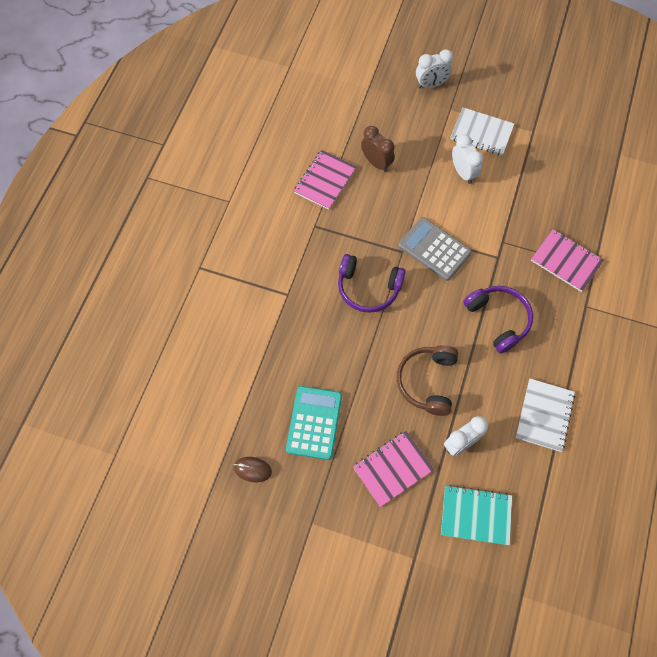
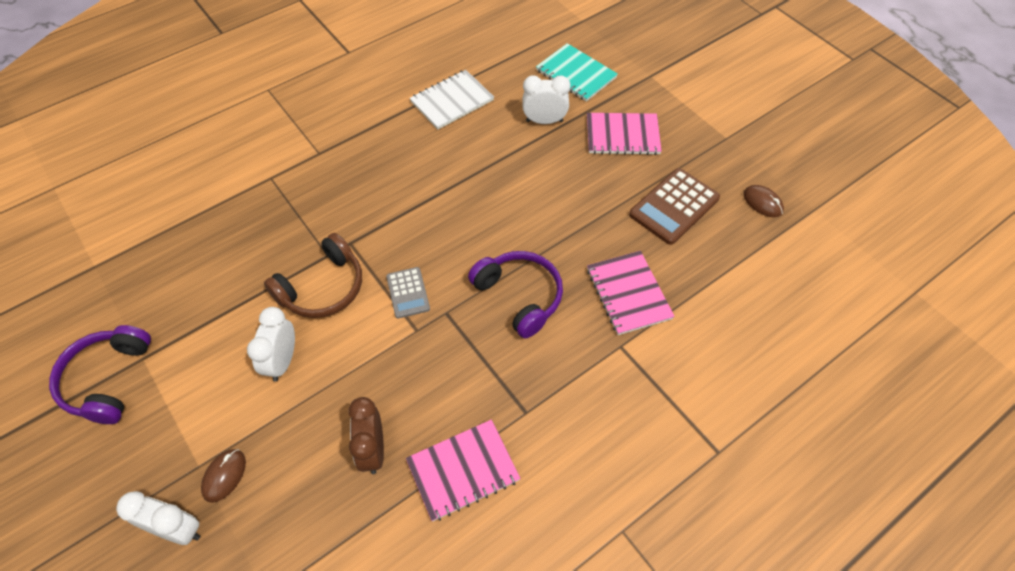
camera: 145 degrees left, 10 degrees down
(314, 422) = (674, 207): turquoise calculator -> brown calculator
(427, 382) = (533, 179): brown headphones -> brown headphones (323, 288)
(434, 113) = (224, 476): none -> brown mouse
(434, 249) = (408, 293): grey calculator -> grey calculator, size x0.59
(481, 133) = (201, 400): white notebook -> none
(498, 319) = (412, 189): purple headphones -> purple headphones (107, 380)
(566, 261) = (288, 199): pink notebook -> pink notebook (628, 294)

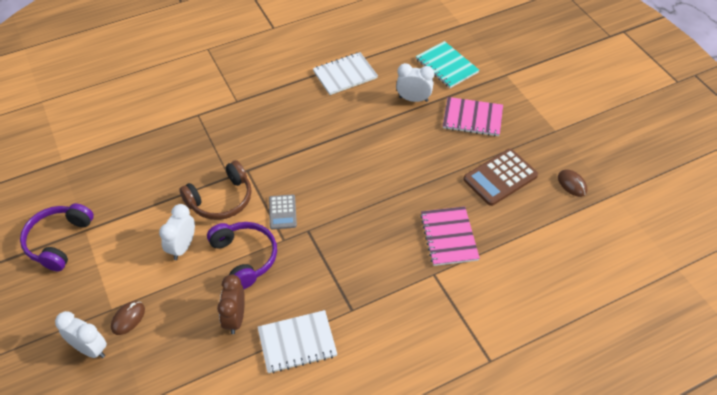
camera: 10 degrees right, 5 degrees down
(463, 470) = (297, 342): pink notebook -> white notebook
(519, 296) = (365, 227): purple headphones -> purple headphones (245, 257)

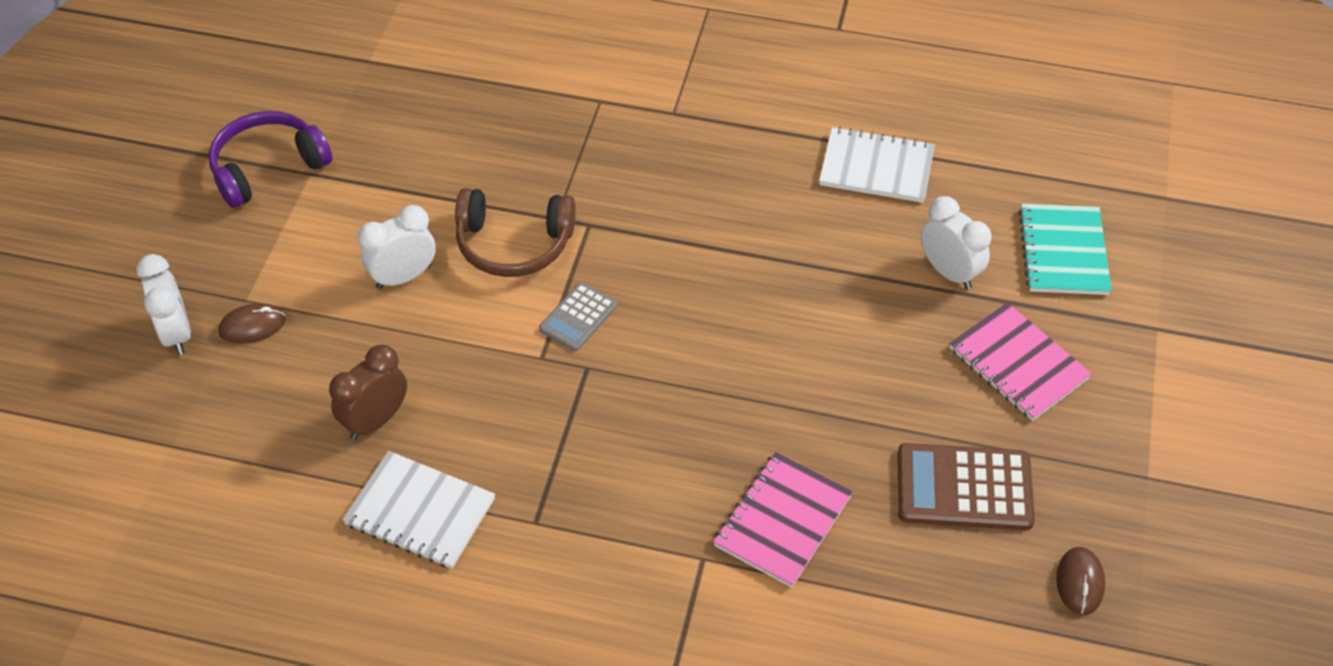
camera: 40 degrees right, 0 degrees up
(245, 257) = (467, 347): purple headphones -> none

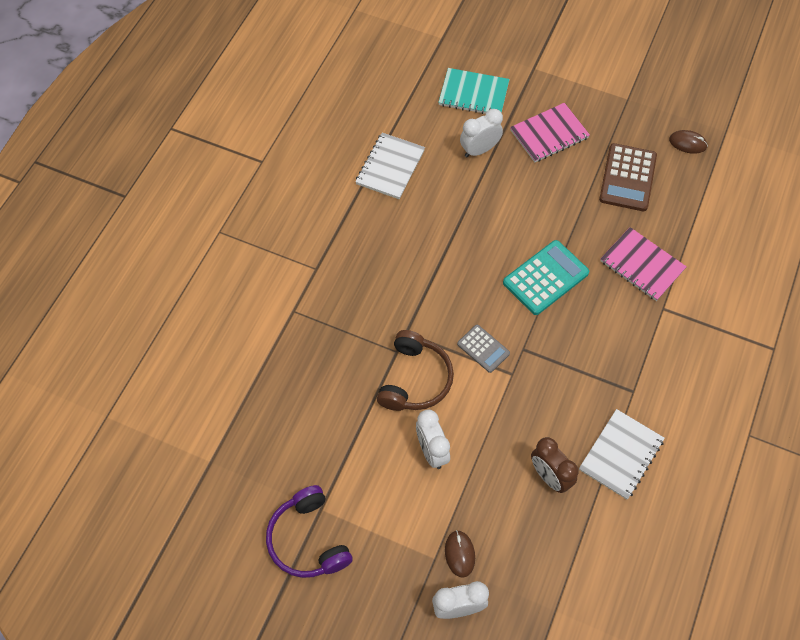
camera: 80 degrees left, 10 degrees up
(723, 384) = (545, 278): none -> turquoise calculator

